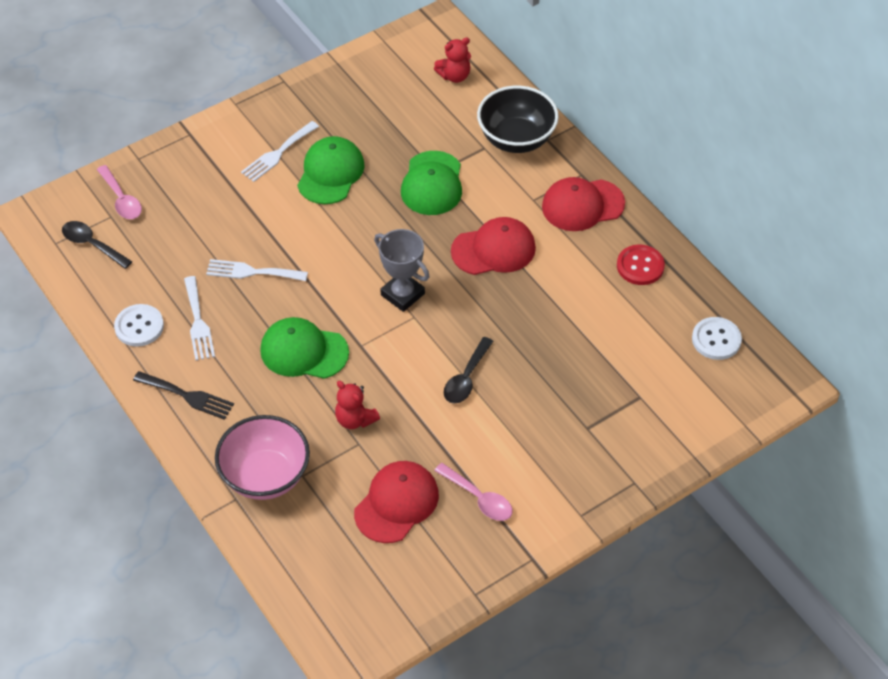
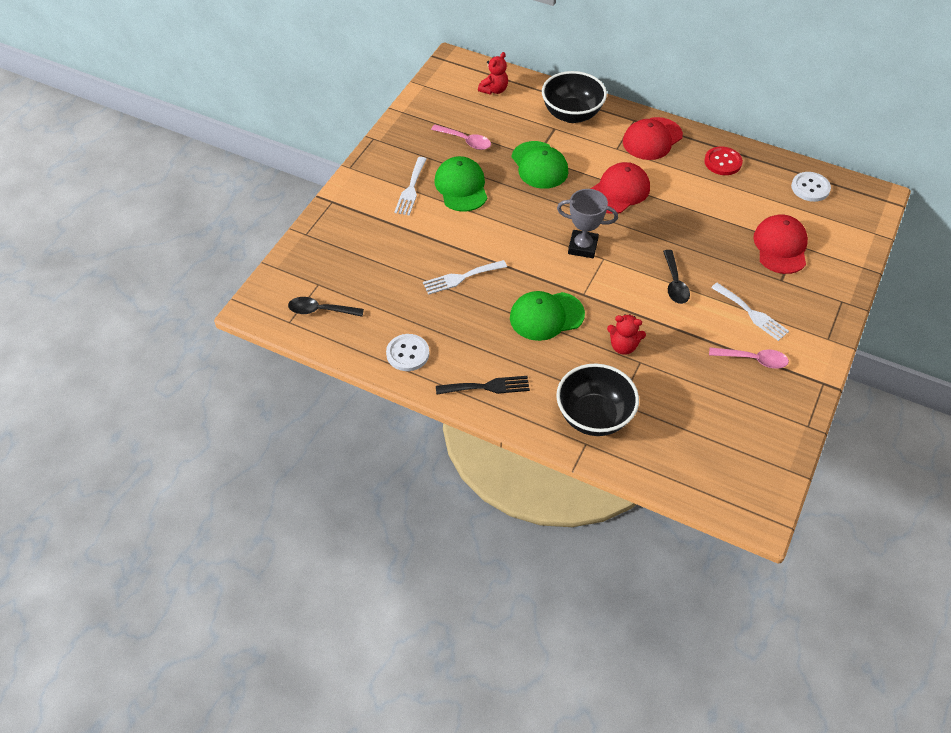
camera: 30 degrees left, 0 degrees up
(121, 199) = (316, 268): pink spoon -> pink spoon (465, 141)
(198, 322) = (450, 330): white fork -> white fork (752, 313)
(265, 476) = (594, 416): pink bowl -> black bowl
(396, 503) = (702, 390): red cap -> red cap (780, 246)

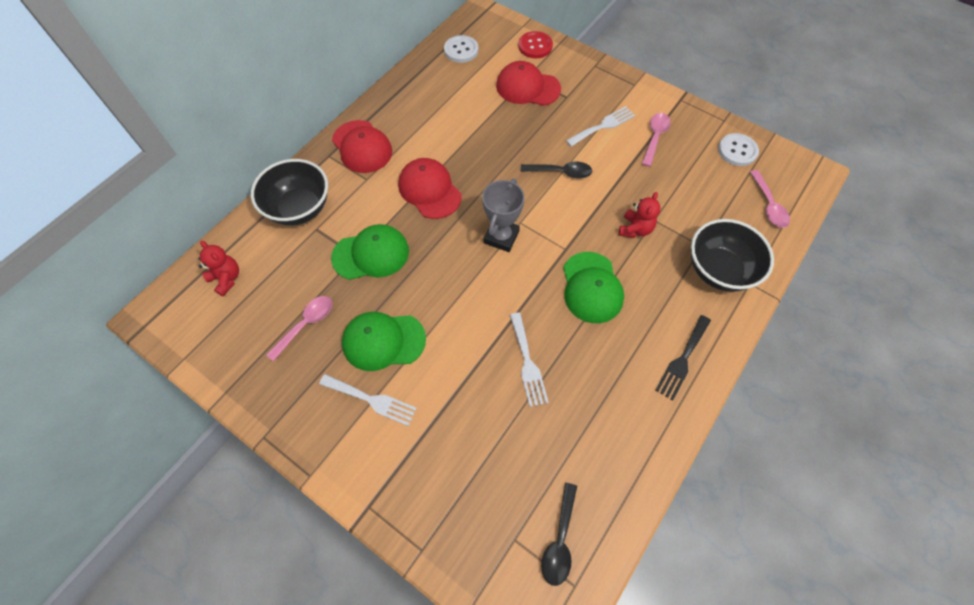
camera: 80 degrees left, 10 degrees up
(407, 353) = (634, 438): white button -> white button (737, 151)
(487, 387) = (682, 360): black fork -> black fork turned 150 degrees counterclockwise
(694, 465) = (768, 205): none -> pink spoon
(722, 162) = (411, 101): red button -> red button (535, 46)

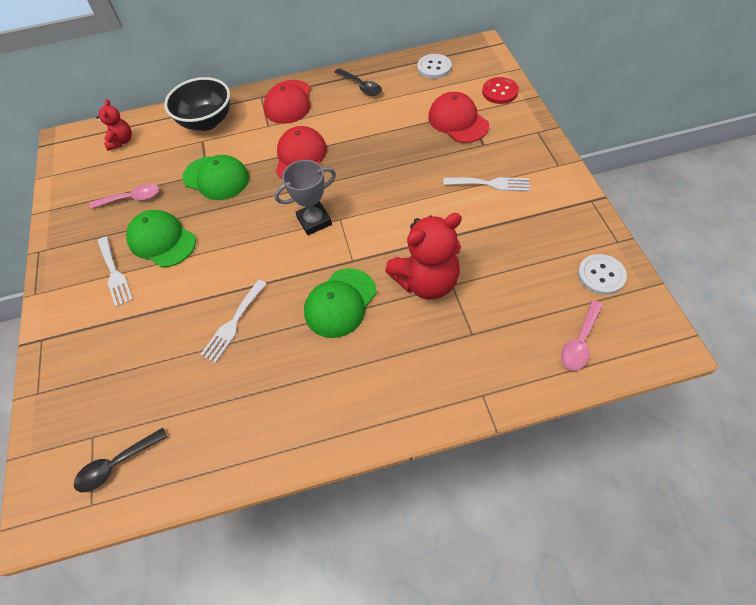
camera: 45 degrees right, 5 degrees down
(561, 172) = (413, 200): black spoon -> black spoon (361, 86)
(635, 229) = (426, 281): red teddy bear -> red teddy bear, size x1.88
(655, 137) = (528, 219): pink spoon -> none
(682, 360) = (350, 411): black fork -> none
(718, 270) = (464, 364): black bowl -> none

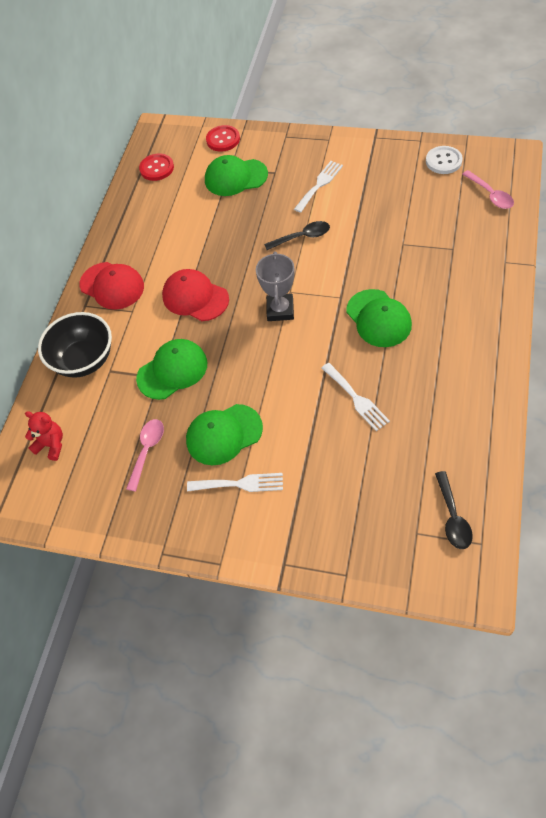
camera: 60 degrees left, 0 degrees up
(361, 86) = (137, 226): black spoon -> black spoon (302, 237)
(426, 281) = (390, 258): red teddy bear -> none
(434, 67) = (157, 168): white button -> red button
(458, 121) = (235, 177): red cap -> green cap

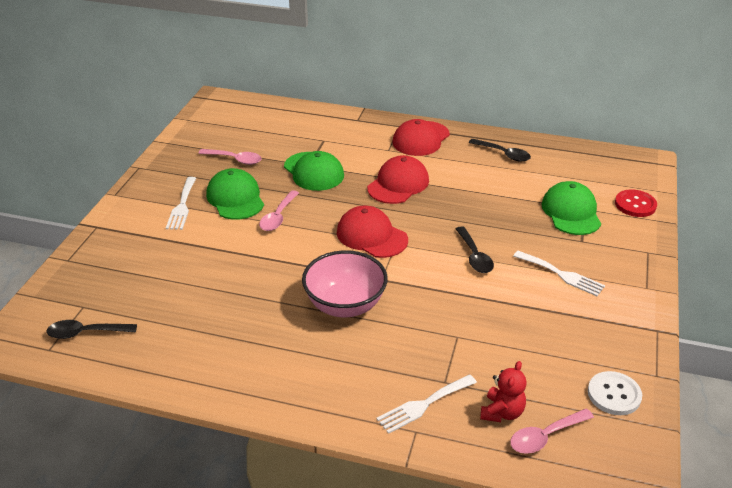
camera: 85 degrees right, 20 degrees down
(51, 445) = (258, 116): red teddy bear -> red teddy bear (502, 412)
(84, 360) = (338, 128): black bowl -> none
(143, 222) = (503, 154): none -> black spoon
(157, 168) = (583, 161): red button -> none
(254, 389) = (278, 216): none -> pink spoon
(280, 310) = (371, 236): grey trophy -> red cap
(356, 399) = (245, 280): white fork -> white fork (423, 405)
(378, 318) = (345, 305): green cap -> pink bowl

